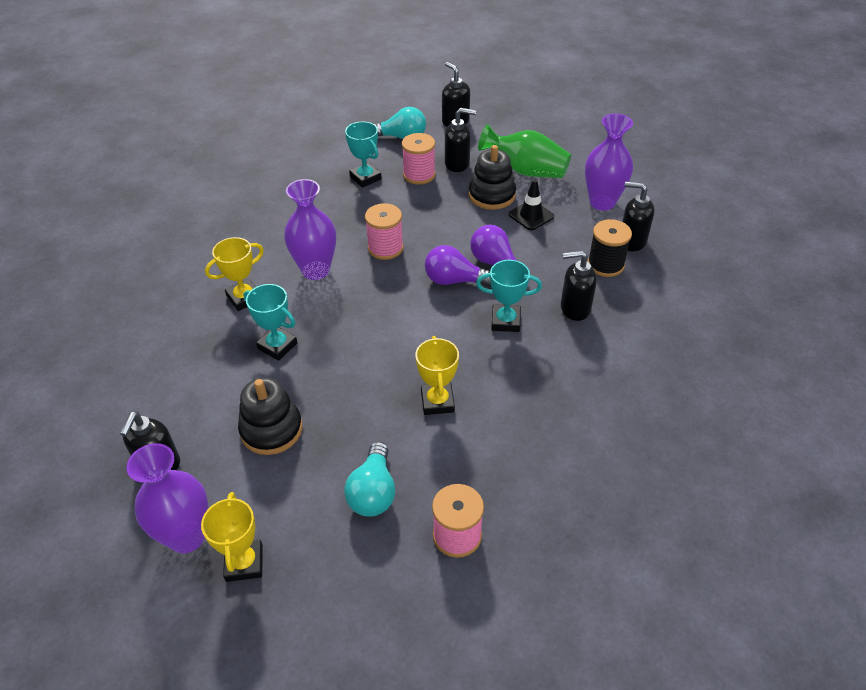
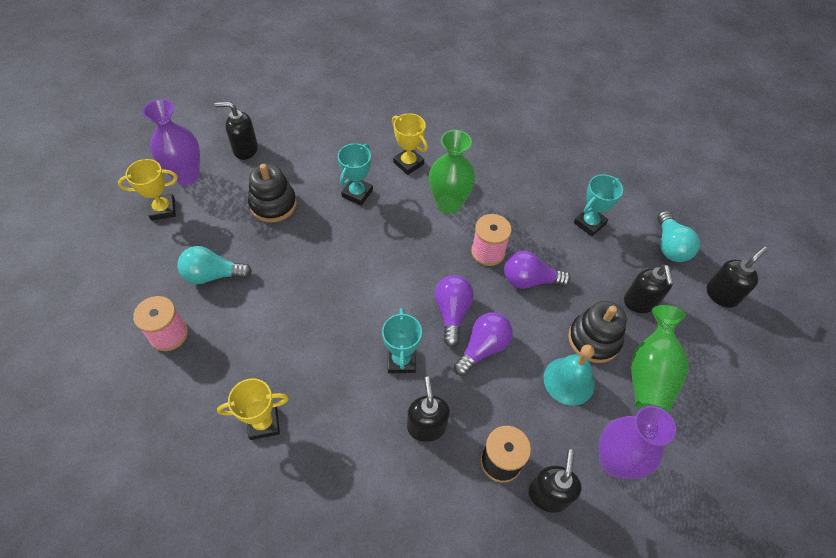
camera: 80 degrees right, 10 degrees up
(316, 270) = (448, 204): purple vase -> green vase
(419, 175) = (609, 268): pink spool -> none
(424, 224) = (529, 280): none -> purple light bulb
(437, 402) = (300, 310): yellow trophy -> yellow trophy (263, 423)
(531, 215) = (569, 381): black traffic cone -> turquoise bell

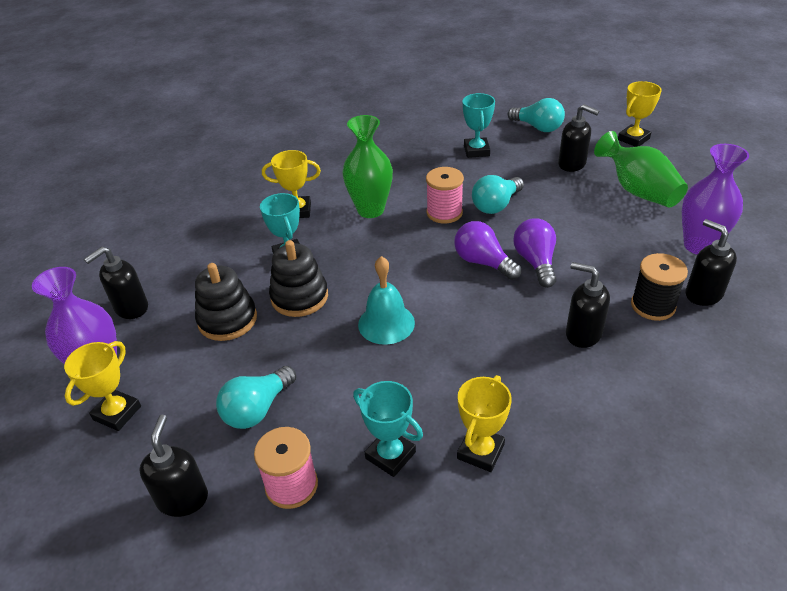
camera: 45 degrees left, 15 degrees down
(401, 360) = (501, 317): turquoise trophy -> turquoise trophy (390, 455)
(529, 280) = (496, 205): purple light bulb -> turquoise light bulb
(569, 381) = (609, 232): turquoise bell -> turquoise bell (386, 323)
(594, 339) = (583, 201): black stacking toy -> black stacking toy (299, 297)
(721, 294) = (601, 128): black soap dispenser -> black soap dispenser (183, 498)
(730, 330) = (633, 139): none -> yellow trophy

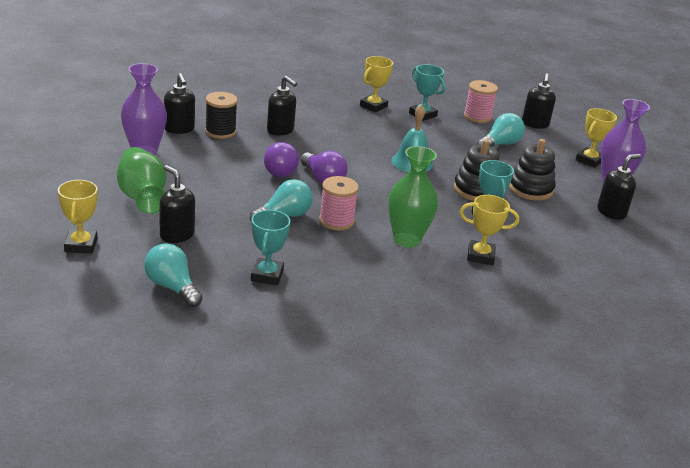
camera: 175 degrees left, 10 degrees down
(633, 139) = (81, 245): yellow trophy -> yellow trophy turned 60 degrees counterclockwise

